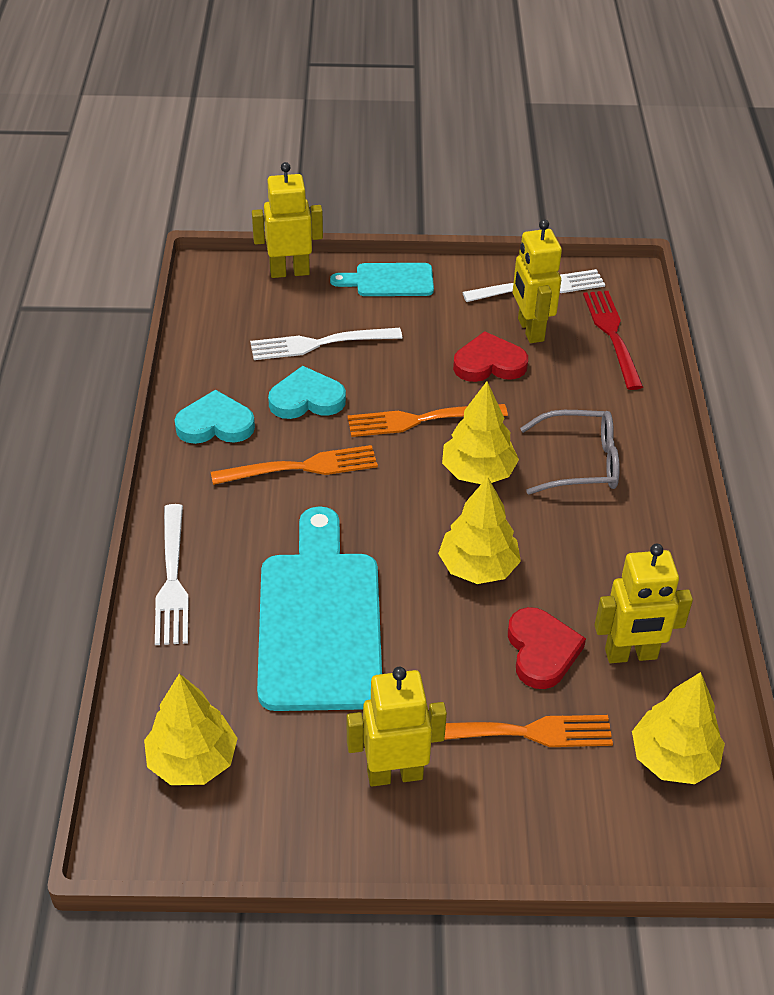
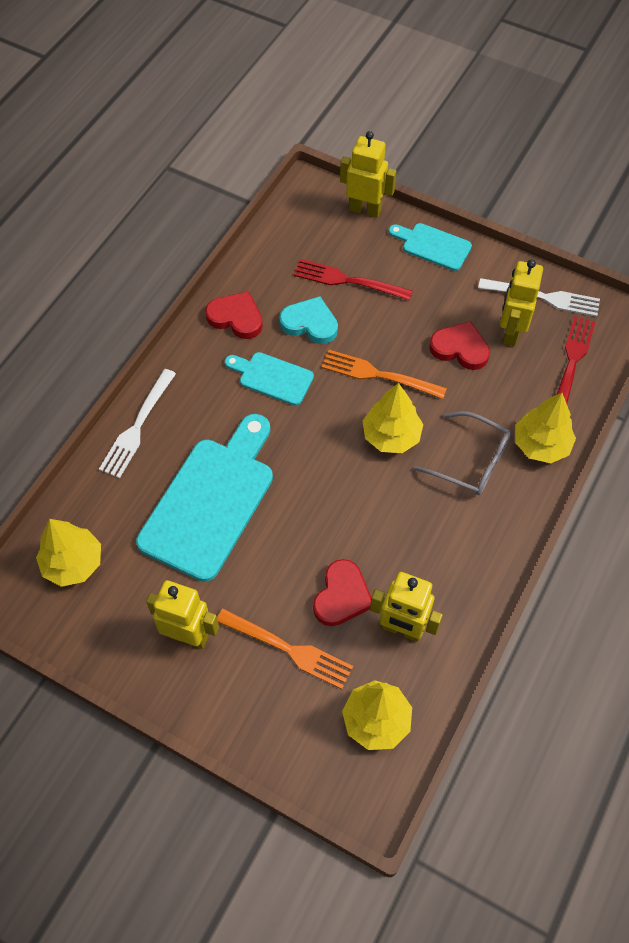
camera: 30 degrees right, 15 degrees up
(215, 424) = (236, 317): turquoise heart -> red heart
(301, 467) = (272, 377): orange fork -> turquoise cutting board
(320, 344) = (348, 281): white fork -> red fork
(478, 567) = (341, 511): yellow tree -> yellow tree (541, 445)

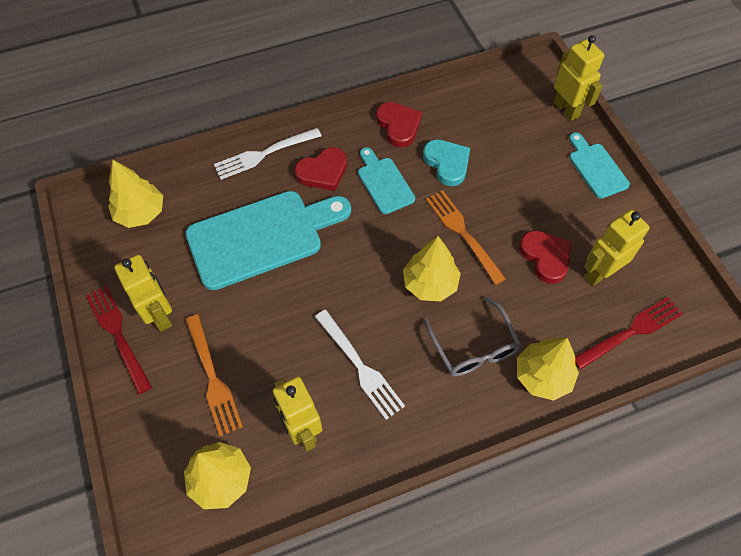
camera: 40 degrees right, 0 degrees up
(342, 596) = (284, 370): red heart -> red heart (323, 172)
(348, 281) = (504, 151): red fork -> red fork (118, 335)
(543, 297) = (654, 265): white fork -> white fork (360, 366)

